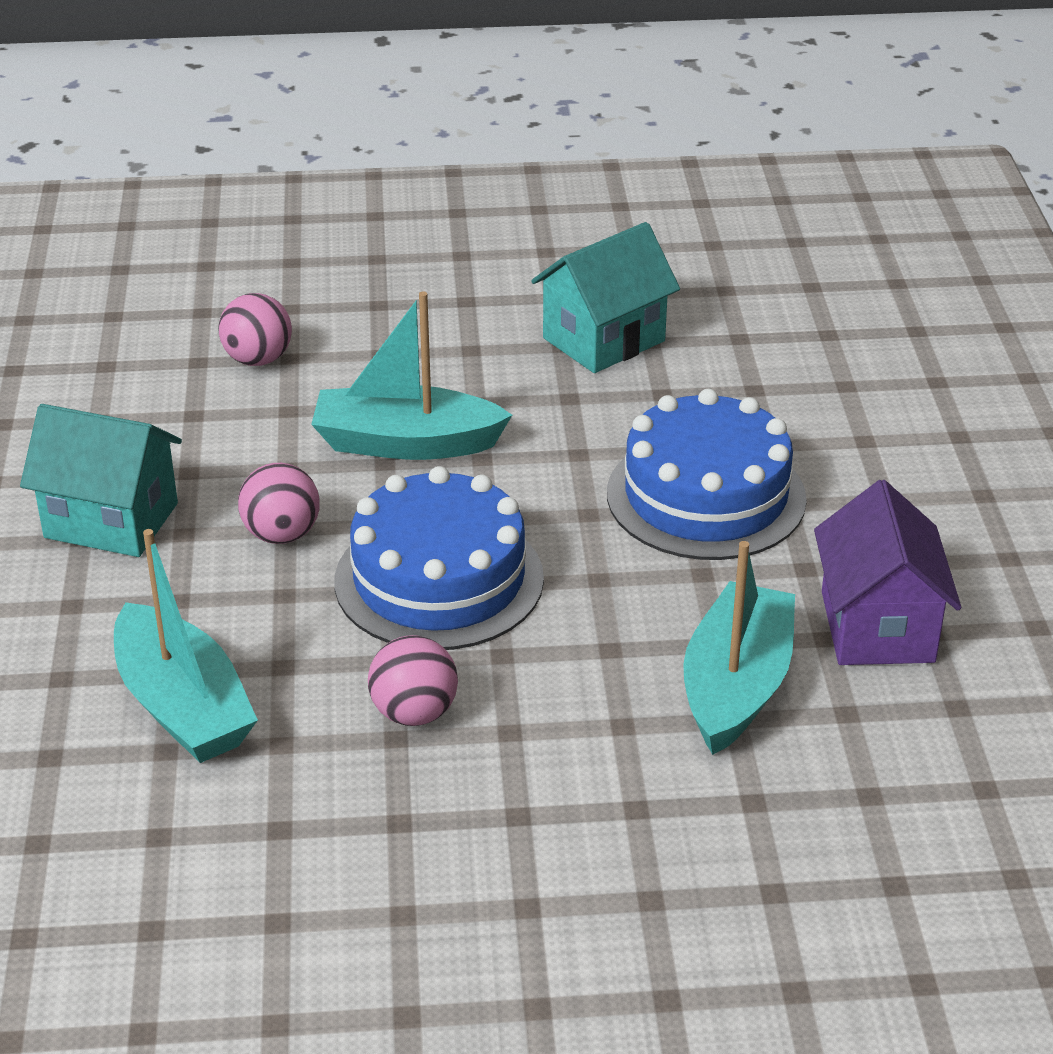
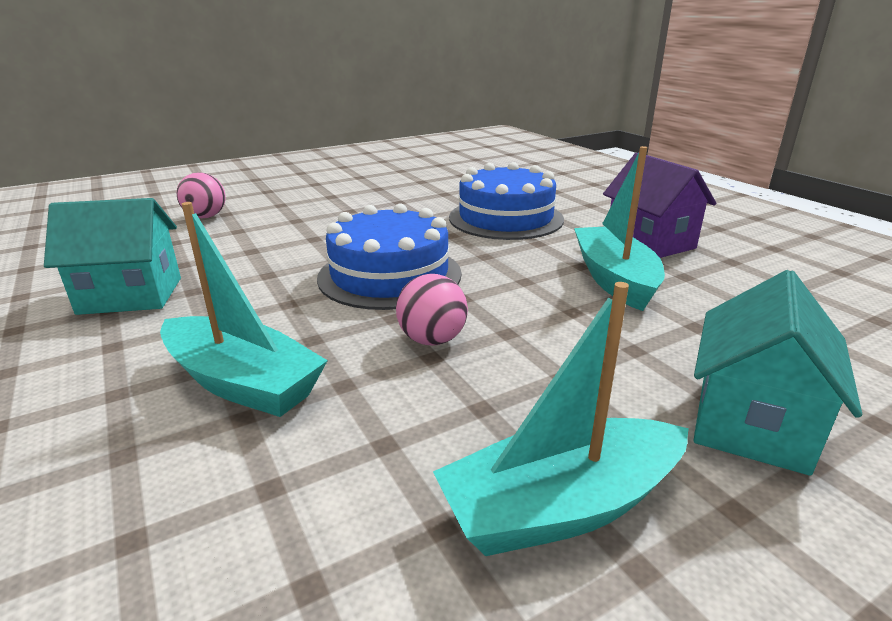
camera: 25 degrees left, 10 degrees down
(282, 534) = (267, 277): pink ball -> none
(406, 443) = (321, 229): turquoise boat -> turquoise boat (560, 506)
(604, 340) = (398, 184): turquoise house -> turquoise house (751, 423)

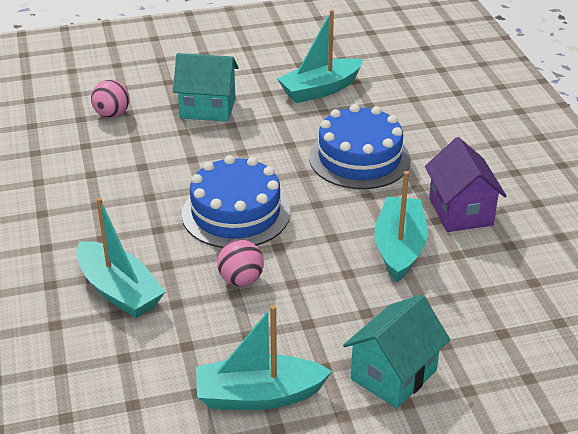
camera: 15 degrees right, 10 degrees up
(131, 295) = (56, 202): turquoise house -> turquoise house (207, 108)
(431, 182) = (320, 89): none -> turquoise boat

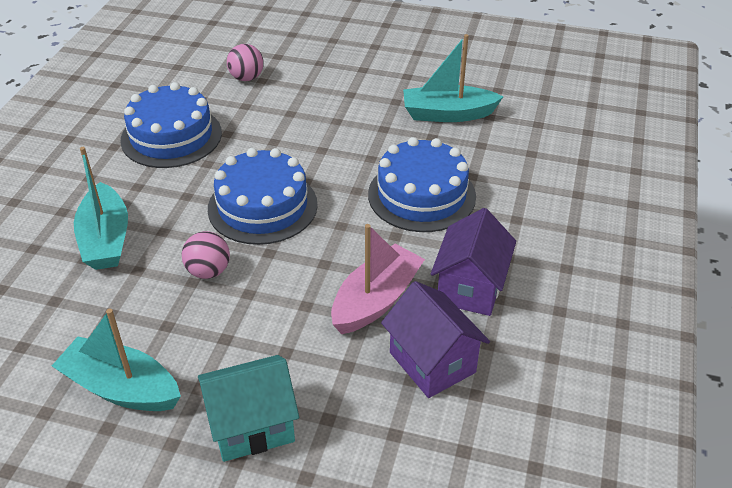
camera: 30 degrees right, 5 degrees up
(91, 186) = (171, 136): none -> blue cake
(207, 108) = (330, 98): turquoise house -> none
(399, 248) = (376, 300): turquoise boat -> pink boat
(482, 274) = (432, 362): none -> purple house

